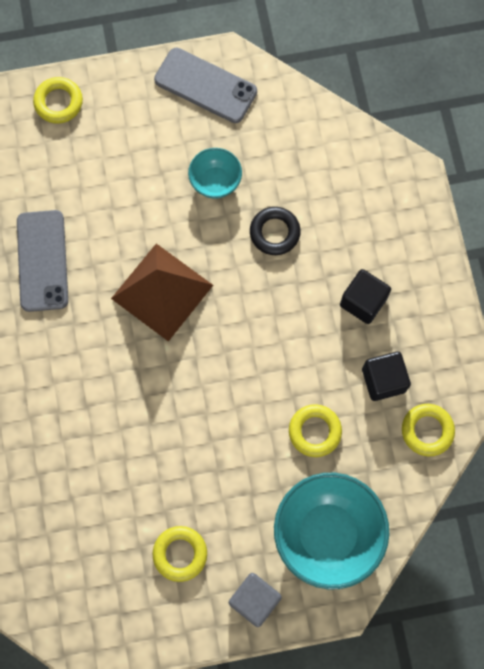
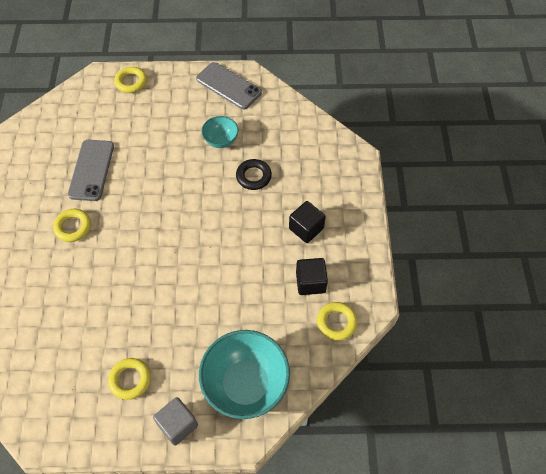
camera: 10 degrees right, 15 degrees down
(162, 291) = (167, 201): brown pyramid -> none
(314, 431) = (252, 309): yellow ring -> yellow ring (73, 227)

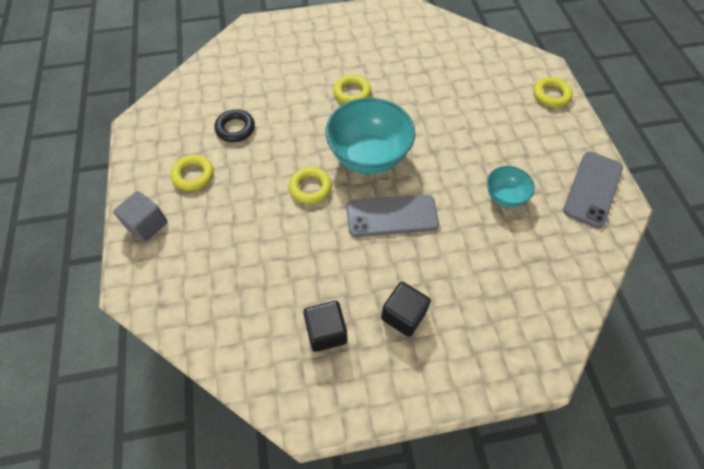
camera: 80 degrees right, 0 degrees up
(91, 170) = (422, 90): grey phone -> grey phone (392, 216)
(245, 384) = (190, 280): turquoise bowl -> turquoise bowl (369, 156)
(253, 176) = (464, 241): black ring -> black ring (235, 128)
(336, 322) = (274, 372): yellow ring -> yellow ring (310, 188)

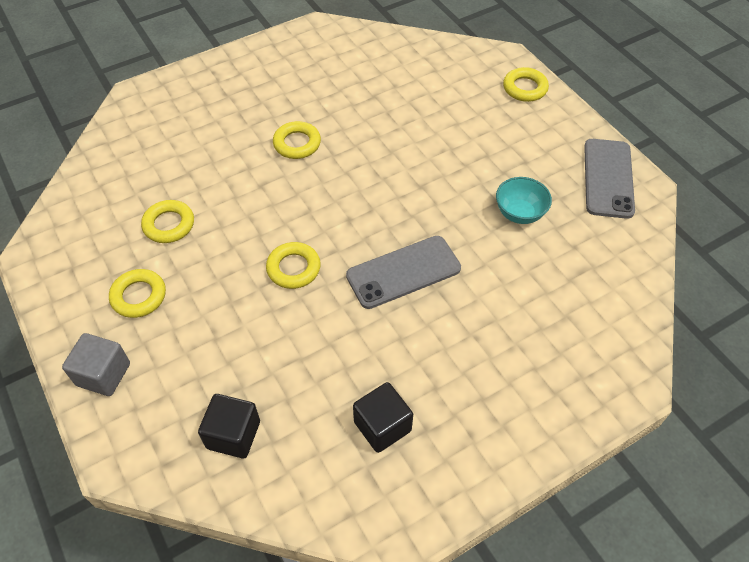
camera: 20 degrees left, 5 degrees down
(235, 128) = (169, 225): black ring -> yellow ring
(369, 156) = (348, 212): turquoise bowl -> none
(403, 315) = (462, 378): black cube -> black cube (233, 435)

